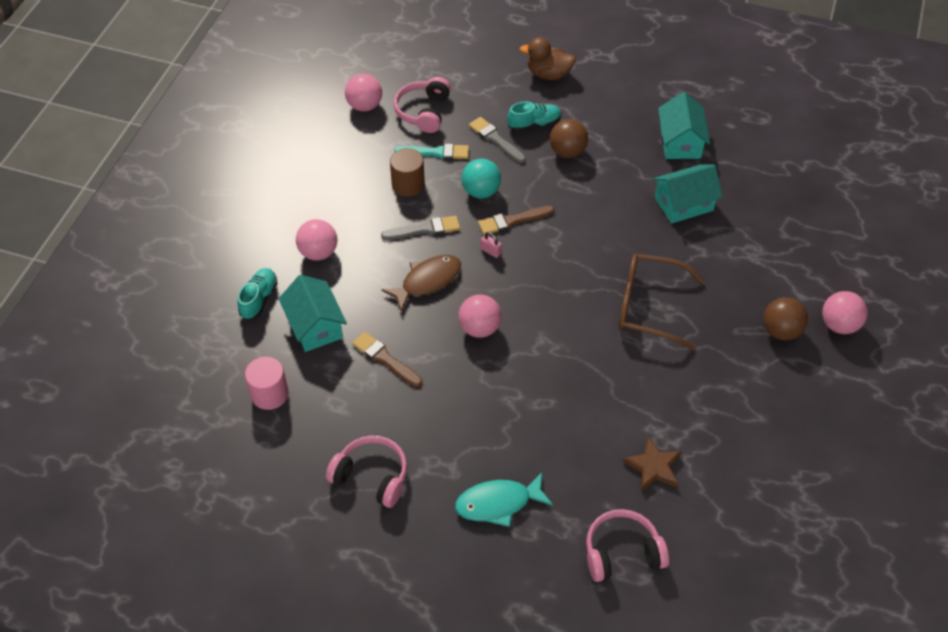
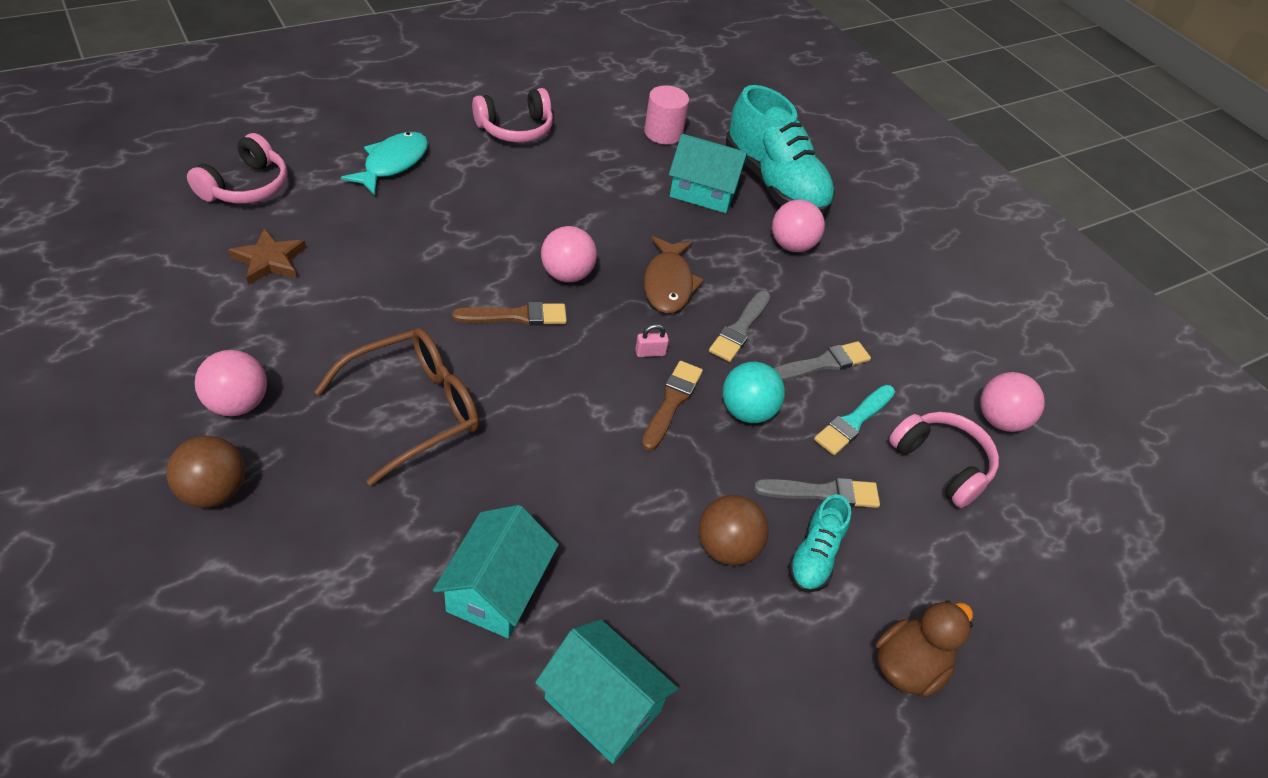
camera: 125 degrees right, 5 degrees down
(259, 299) = (774, 183): turquoise shoe -> turquoise shoe, size x2.06
(385, 359) = (614, 203): brown brush -> brown brush (516, 316)
(408, 184) = (823, 363): brown cylinder -> grey brush
(839, 325) = (127, 558): pink ball -> pink ball (238, 404)

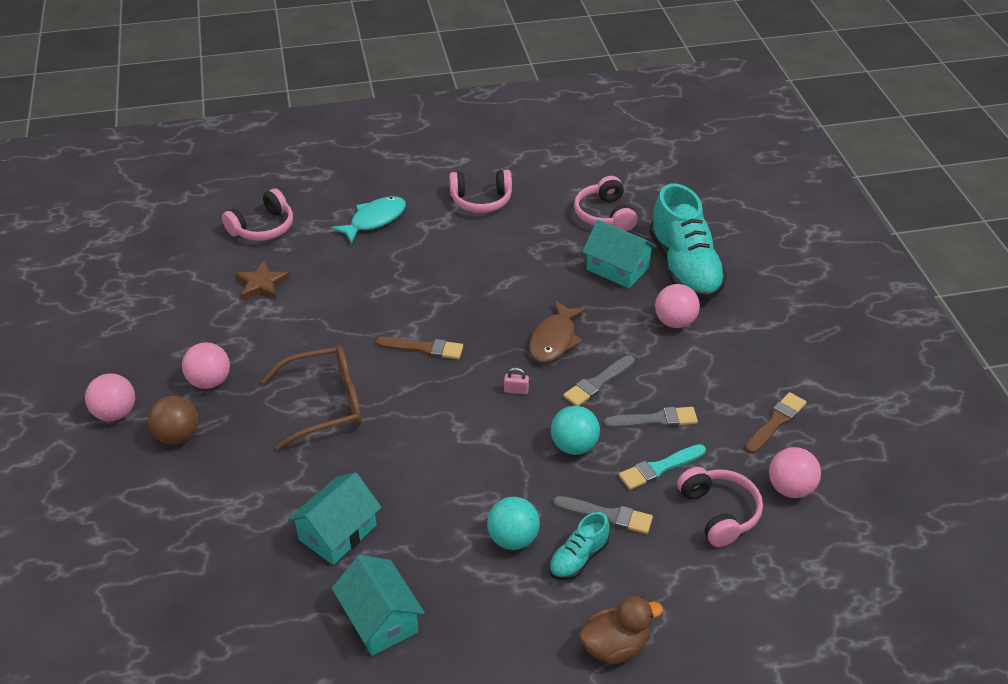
camera: 25 degrees right, 5 degrees down
(567, 274) = (475, 322): pink ball -> pink ball (115, 413)
(663, 133) = (605, 215): pink cylinder -> pink headphones
(672, 402) = (517, 429): brown brush -> brown brush (776, 422)
(726, 548) = (513, 539): brown ball -> turquoise ball

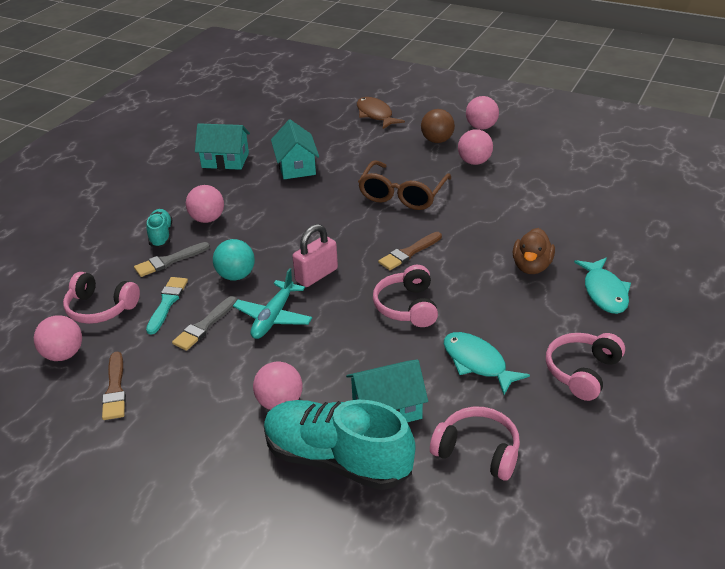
camera: 130 degrees right, 5 degrees down
(261, 284) = (562, 209): brown star -> none
(263, 227) = (642, 232): pink headphones -> pink headphones (407, 306)
(513, 539) = (207, 219): turquoise ball -> pink ball
(516, 390) = (316, 275): pink padlock -> pink padlock, size x2.12
(524, 248) = (477, 363): none -> turquoise fish
(554, 340) = (343, 319): brown fish -> brown fish (375, 115)
(597, 383) = (273, 317): grey brush -> turquoise plane
(615, 646) = (97, 221): brown duck -> brown duck (531, 267)

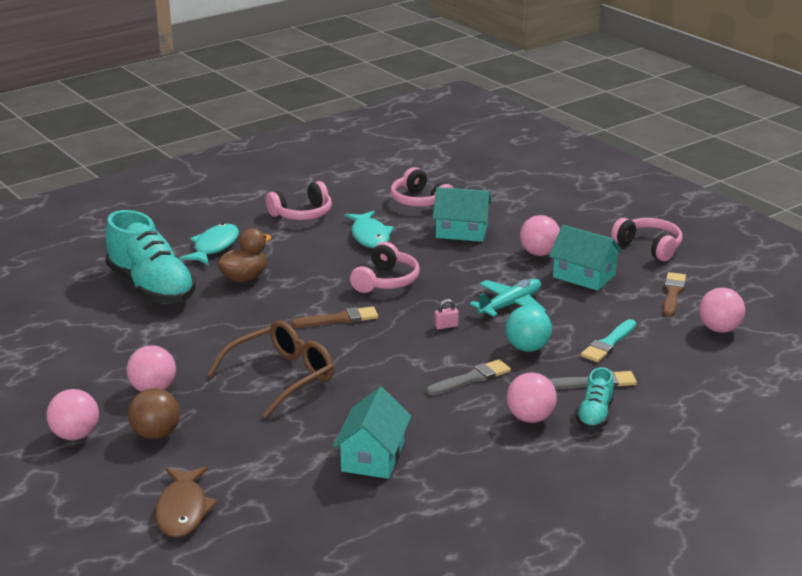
camera: 155 degrees left, 10 degrees down
(101, 308) = (679, 357): pink headphones -> pink headphones (649, 247)
(204, 326) = (578, 315): grey brush -> grey brush (471, 378)
(225, 160) = (464, 501): turquoise house -> turquoise house (584, 276)
(316, 275) = (446, 326): pink padlock -> pink padlock, size x0.47
(337, 459) = (516, 219): turquoise shoe -> turquoise shoe (151, 288)

